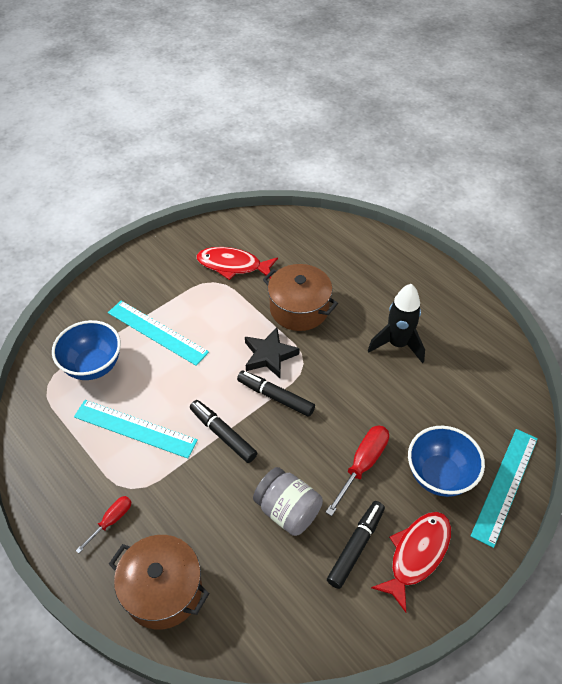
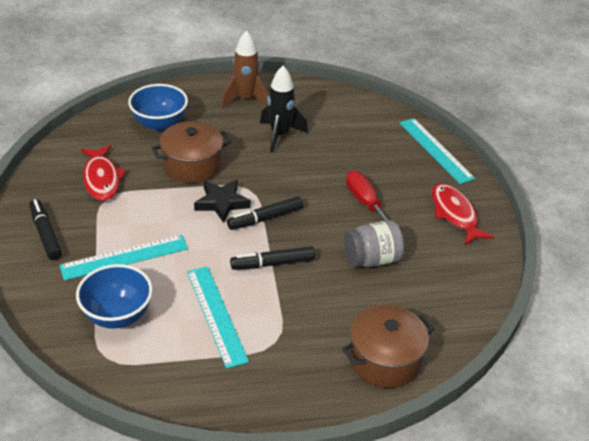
camera: 60 degrees left, 10 degrees down
(111, 521) = (296, 367): red screwdriver -> none
(135, 429) = (216, 315): turquoise ruler -> turquoise ruler turned 75 degrees counterclockwise
(233, 265) = (102, 179): red fish -> red fish turned 60 degrees counterclockwise
(356, 546) = (427, 239): black marker -> black marker (45, 234)
(423, 292) = (245, 99): none -> brown rocket
(439, 475) = (405, 173): blue bowl -> blue bowl (159, 124)

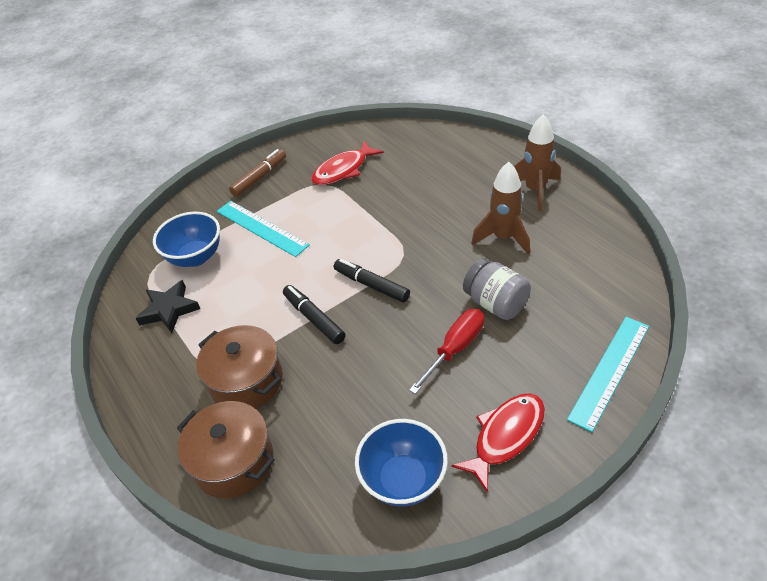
camera: 70 degrees right, 5 degrees up
(45, 234) = (259, 177): black marker -> brown marker
(159, 124) = (442, 162): blue bowl -> blue bowl (403, 480)
(192, 165) = (405, 206): brown pot -> brown pot (246, 381)
(216, 315) = (227, 312): turquoise ruler -> none
(221, 203) = (369, 248): black star -> black star (169, 310)
(280, 135) = (503, 238): black rocket -> brown rocket
(372, 259) = (371, 390): grey jar -> grey jar (495, 303)

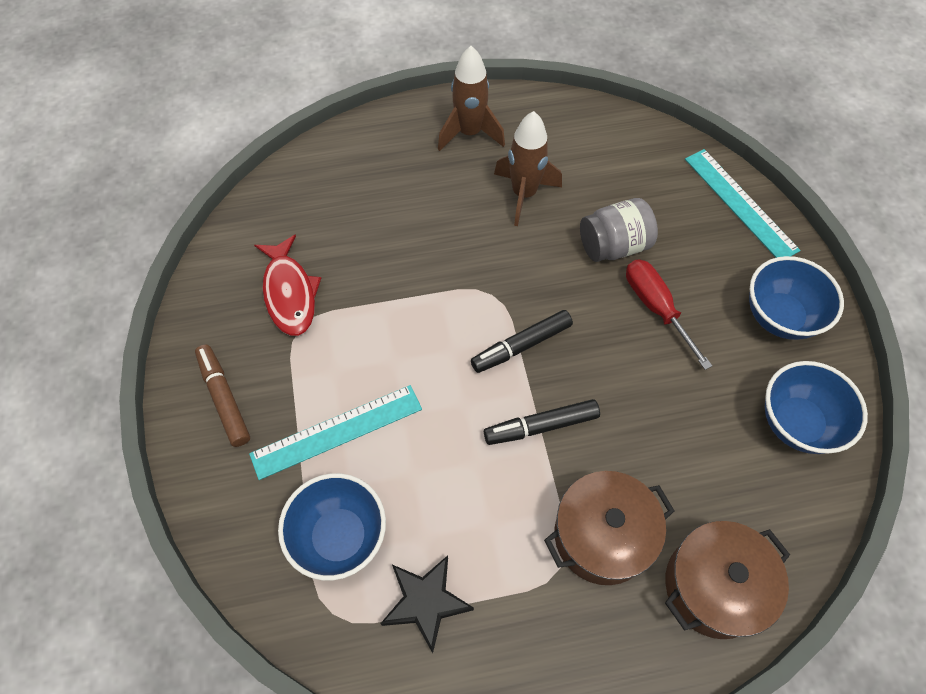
camera: 70 degrees left, 15 degrees up
(505, 436) = (779, 317): red fish -> blue bowl

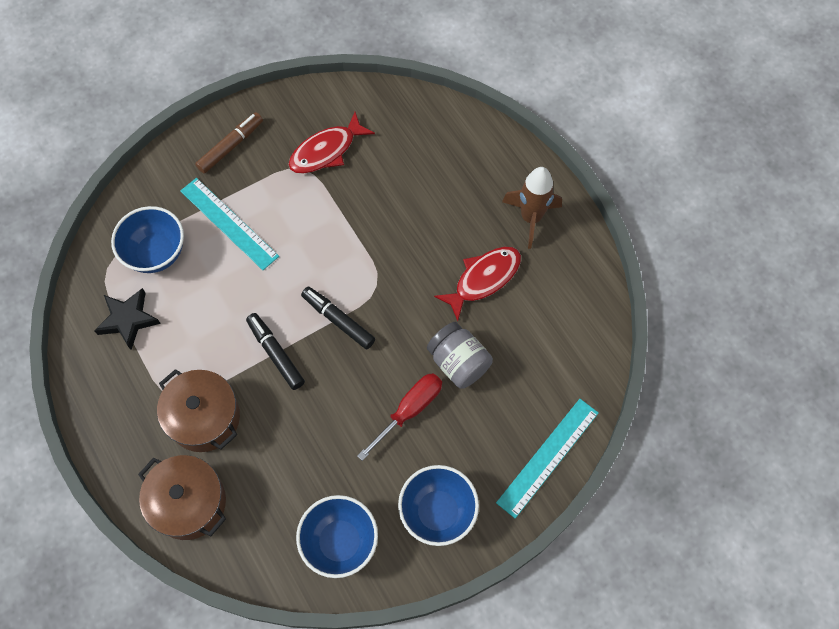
camera: 70 degrees right, 5 degrees up
(524, 194) = (483, 279): brown rocket -> red fish

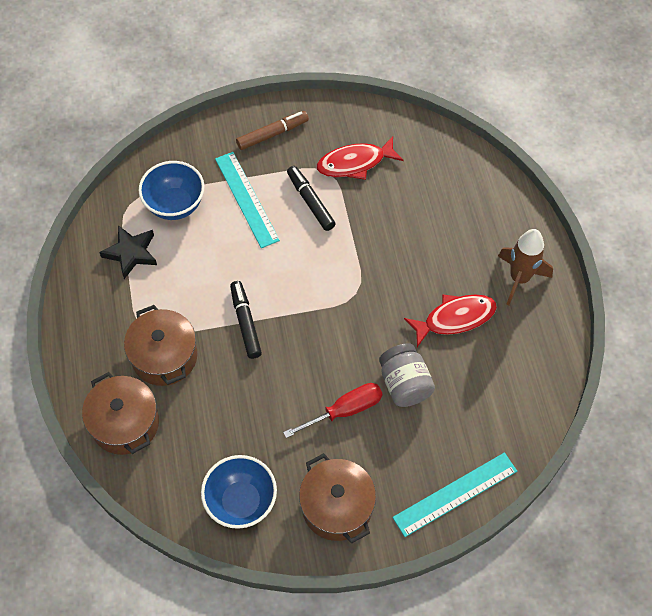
camera: 20 degrees right, 5 degrees down
(338, 320) = (311, 312): black marker -> black marker (310, 201)
(437, 512) = (337, 506): blue bowl -> brown pot

